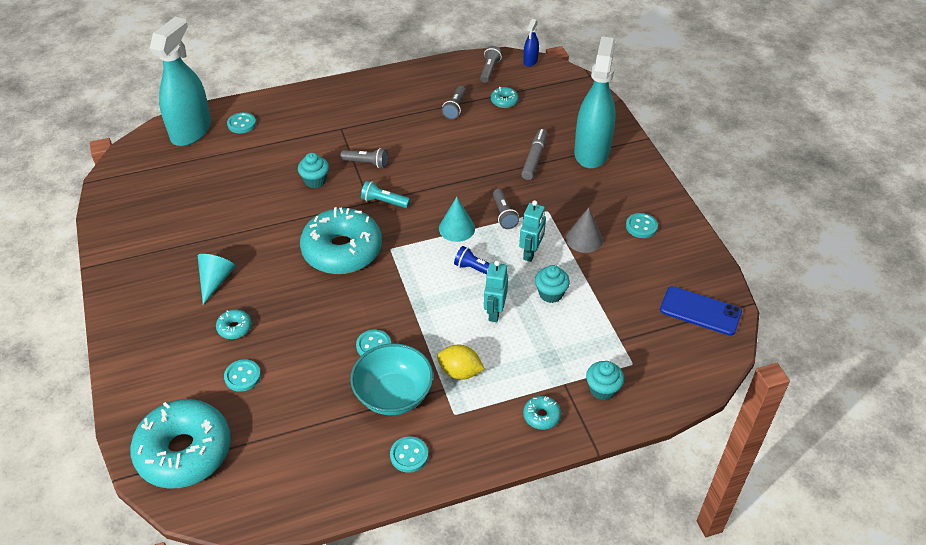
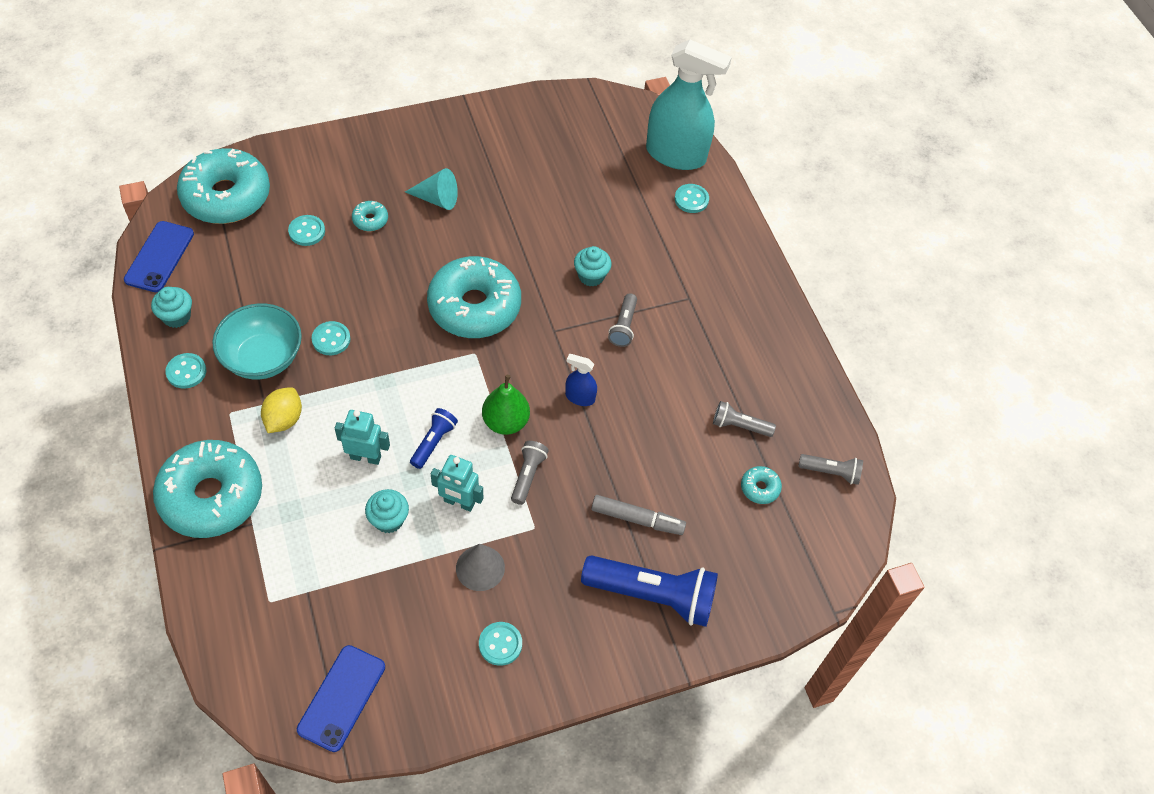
camera: 85 degrees right, 10 degrees up
(261, 502) = (159, 257): none -> blue phone
(384, 202) = (554, 345): turquoise flashlight -> none
(456, 228) = (505, 422): turquoise cone -> green pear
(504, 215) = (528, 475): grey flashlight -> grey flashlight turned 120 degrees clockwise
(530, 61) = (861, 529): blue spray bottle -> blue spray bottle (580, 397)
(541, 416) = (211, 496): turquoise donut -> turquoise donut, size x2.49
(591, 152) = (653, 596): turquoise spray bottle -> blue flashlight
(602, 389) = (236, 563): turquoise cupcake -> turquoise cupcake (177, 317)

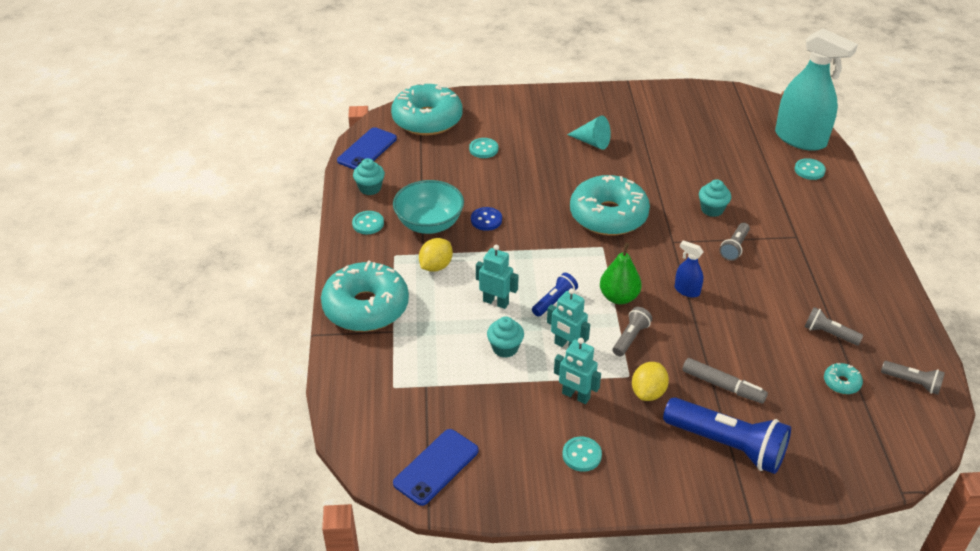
camera: 20 degrees right, 15 degrees down
(331, 339) = (486, 220): turquoise button -> blue button
(370, 220) = (535, 148): turquoise donut -> none
(480, 568) = (575, 396): grey cone -> turquoise robot
(559, 545) = (648, 392): none -> yellow lemon

